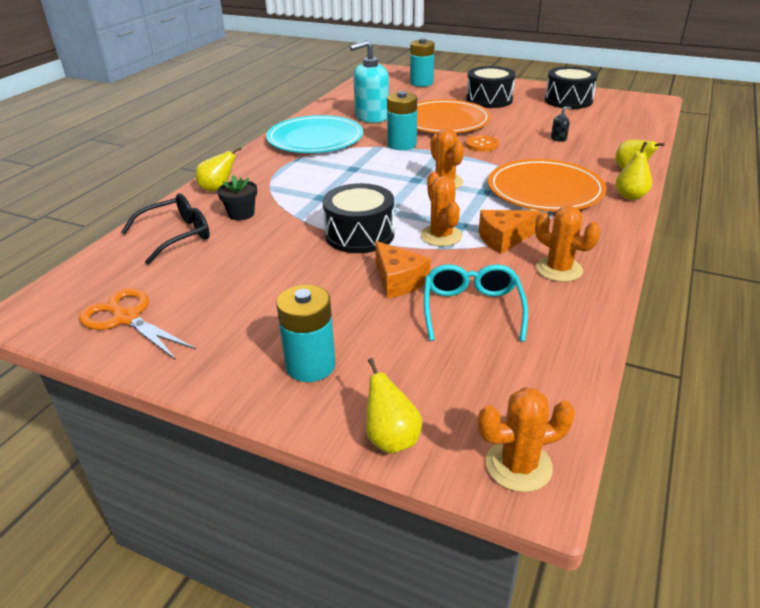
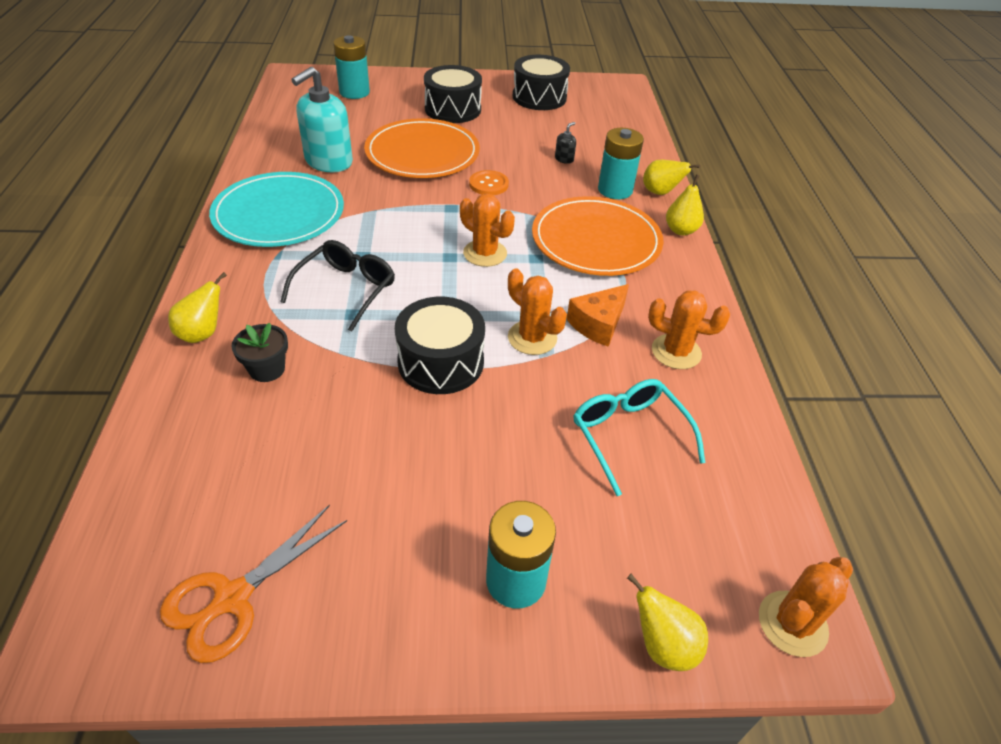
camera: 30 degrees left, 10 degrees up
(127, 318) = (233, 598): orange scissors -> orange scissors turned 60 degrees counterclockwise
(177, 235) = (201, 432): black glasses -> black glasses (346, 289)
(398, 281) = (529, 420): orange cheese -> none
(402, 145) = (396, 202): turquoise battery -> turquoise battery (615, 190)

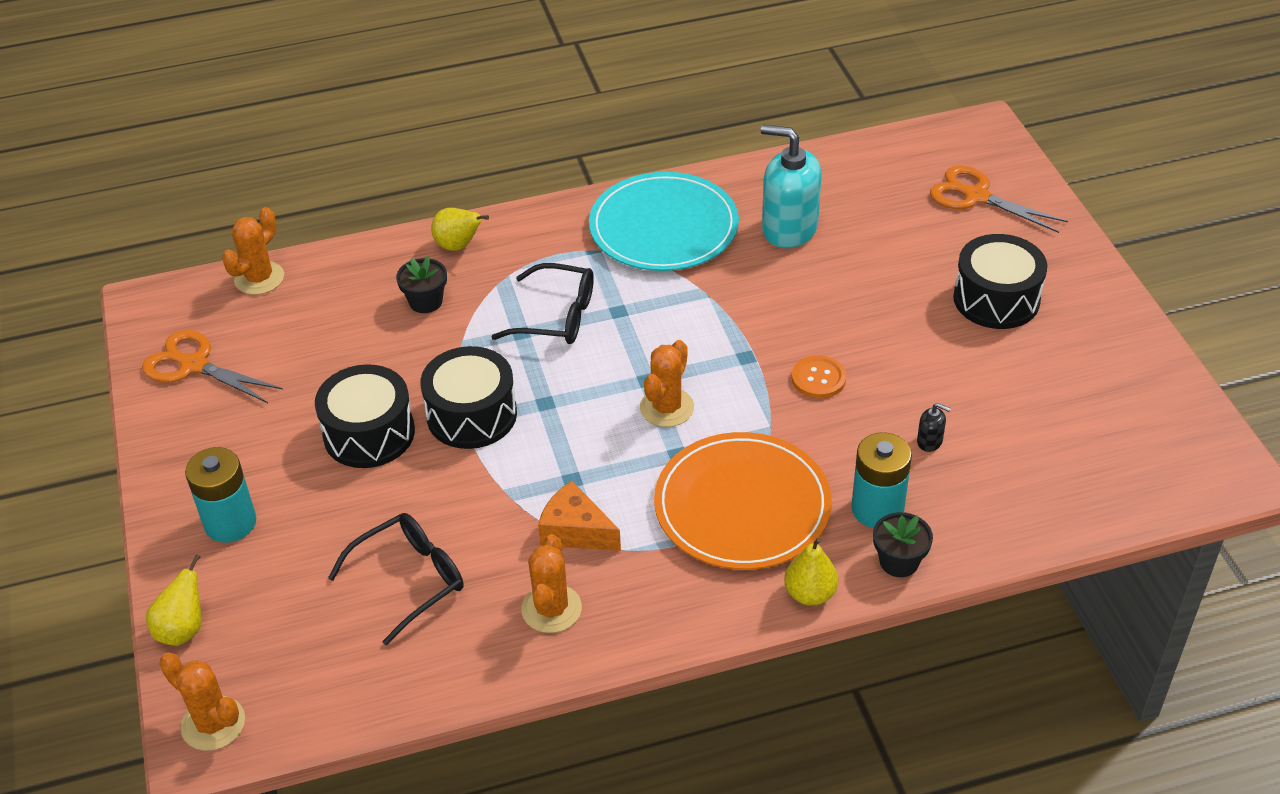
camera: 80 degrees right, 0 degrees up
(354, 92) = (976, 196): turquoise battery -> orange scissors
(422, 153) = (858, 300): orange plate -> none
(532, 338) = (532, 478): orange cactus -> orange cactus (259, 278)
(539, 97) = (1103, 381): black drum -> black drum (369, 433)
(629, 435) = (410, 579): turquoise glasses -> black glasses
(660, 192) = (899, 561): yellow pear -> black flower pot

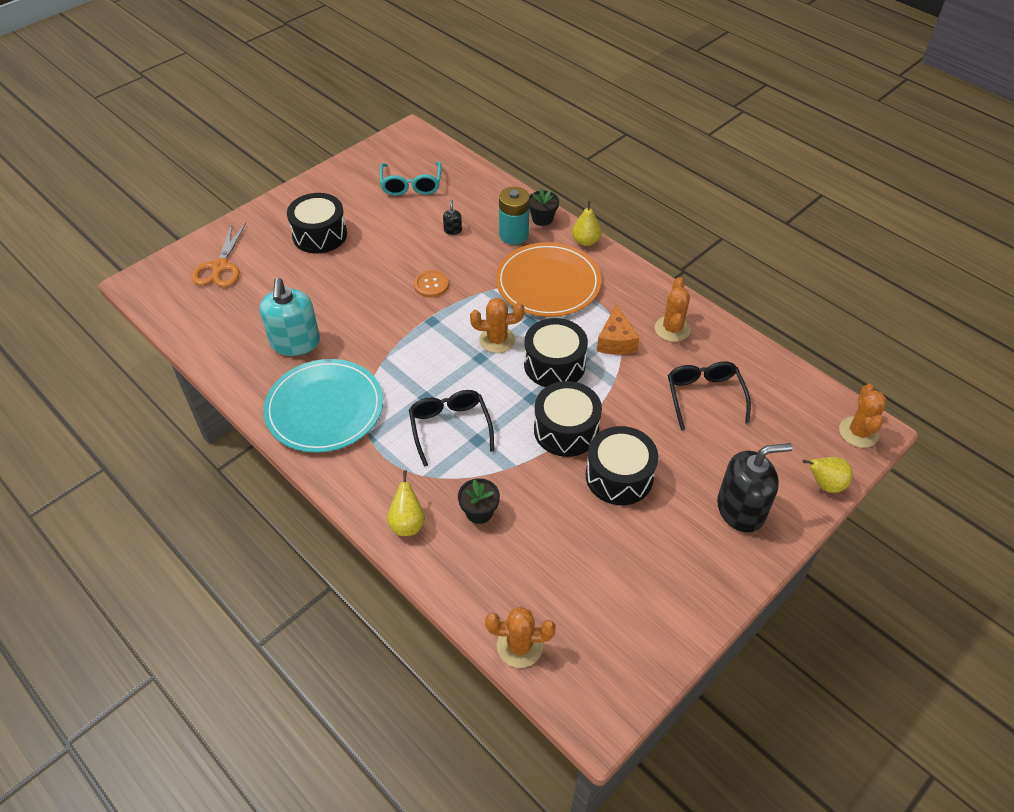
camera: 120 degrees left, 5 degrees up
(194, 365) = (636, 629): orange scissors -> none
(230, 523) = (741, 509): turquoise battery -> black soap dispenser
(410, 579) = (704, 396): black glasses -> black glasses turned 60 degrees clockwise
(551, 609) = (672, 329): orange cactus -> orange cactus turned 60 degrees counterclockwise
(582, 447) = (554, 364): none -> black drum
(1073, 430) = (411, 185): none -> turquoise glasses

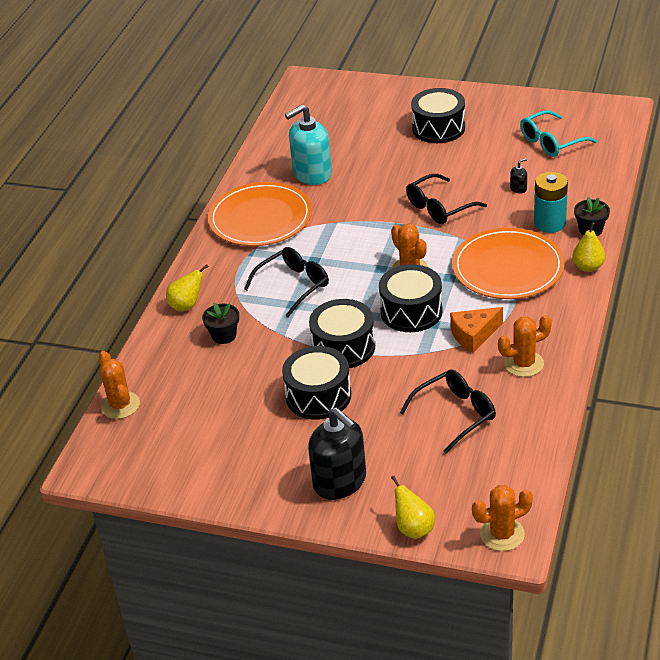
camera: 65 degrees right, 10 degrees down
(220, 267) = (355, 103): orange scissors -> none
(324, 408) = (260, 218): turquoise plate -> orange plate
(431, 285) = (439, 207): orange button -> black glasses

